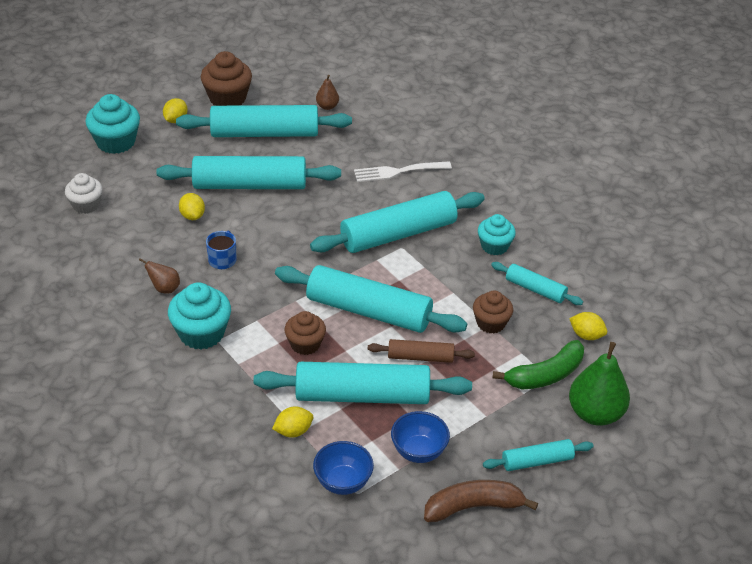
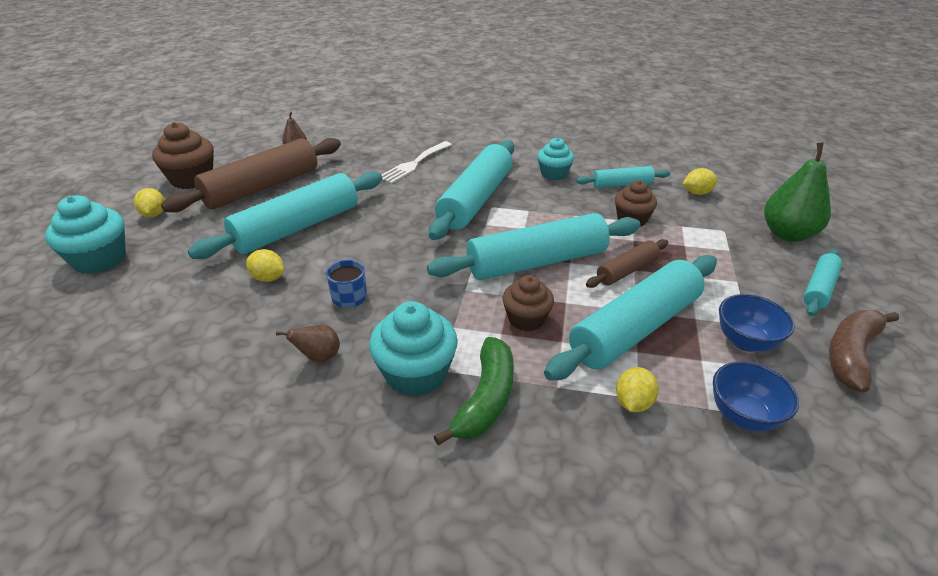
camera: 40 degrees left, 5 degrees down
(86, 205) = (122, 331): white cupcake -> none
(265, 133) = (262, 187): turquoise rolling pin -> brown rolling pin
(545, 375) = (720, 230): green banana -> green banana (486, 399)

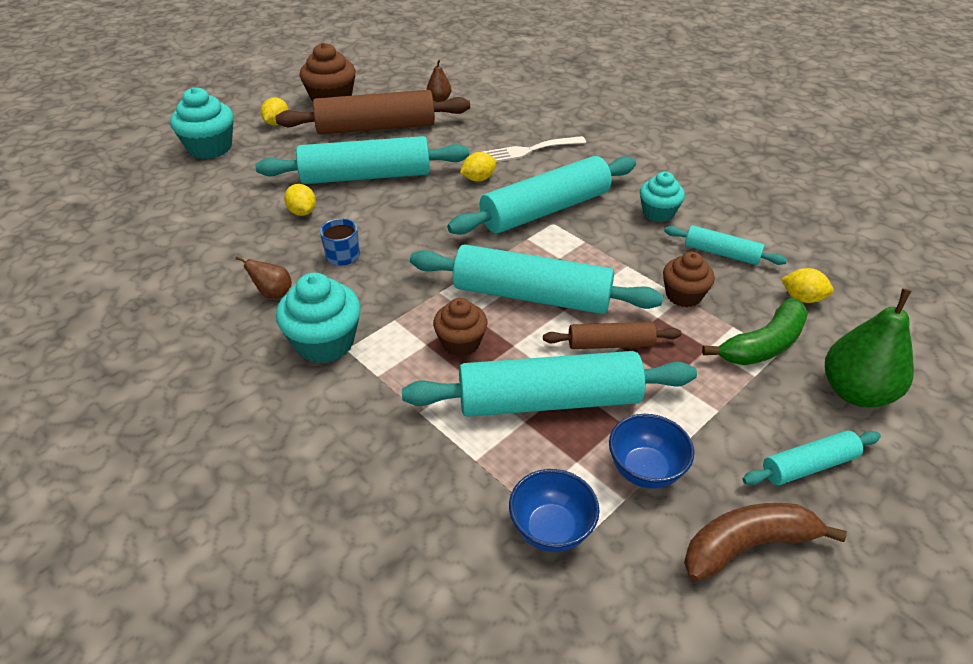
camera: 35 degrees right, 5 degrees up
(486, 399) = (353, 390): green banana -> green banana (763, 345)
(633, 402) = (466, 460): yellow lemon -> yellow lemon (478, 179)

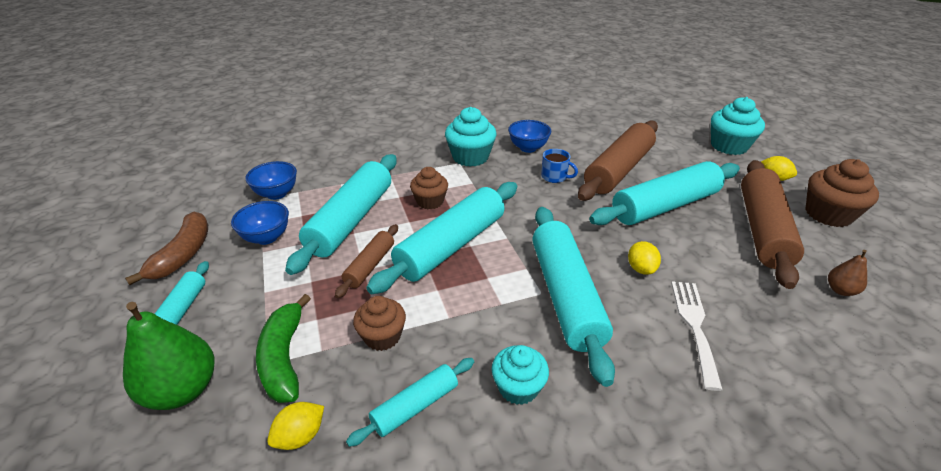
camera: 115 degrees right, 5 degrees down
(273, 293) = (528, 148): brown pear -> blue bowl
(302, 212) = (618, 170): yellow lemon -> brown rolling pin
(366, 176) = (664, 206): turquoise rolling pin -> turquoise rolling pin turned 45 degrees clockwise

